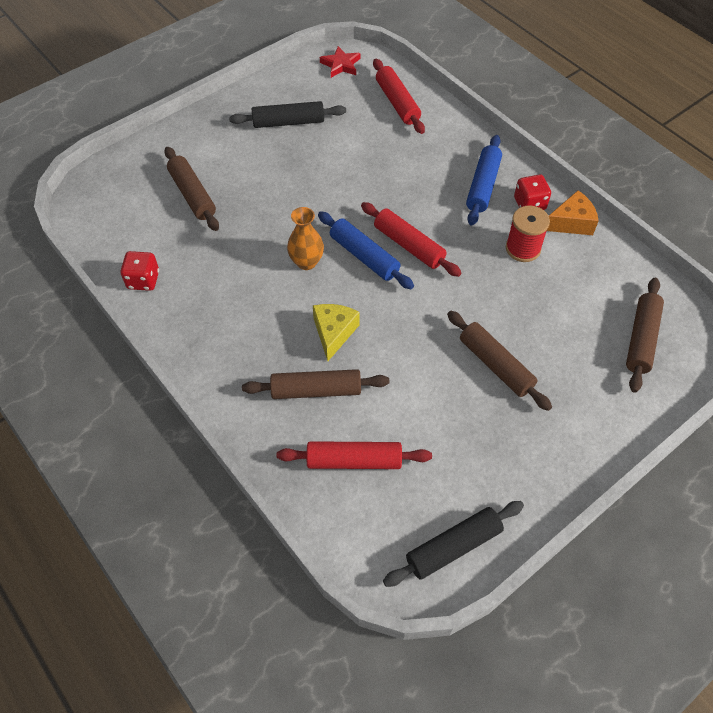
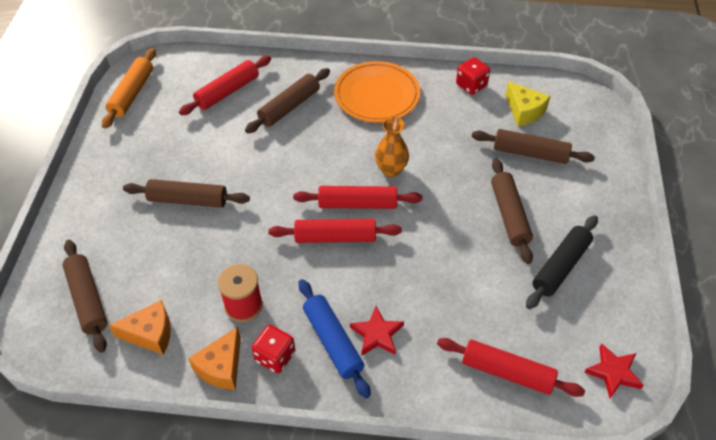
camera: 135 degrees right, 5 degrees down
(228, 337) = (377, 95): none -> orange plate
(272, 169) = (509, 215): none -> brown rolling pin
(334, 333) = (317, 142): yellow cheese -> yellow cheese (524, 111)
(364, 256) = (357, 204): blue rolling pin -> red rolling pin
(450, 170) = (377, 334): none -> red star
(453, 547) = (132, 93): black rolling pin -> orange rolling pin
(607, 278) = (150, 334): none -> orange cheese

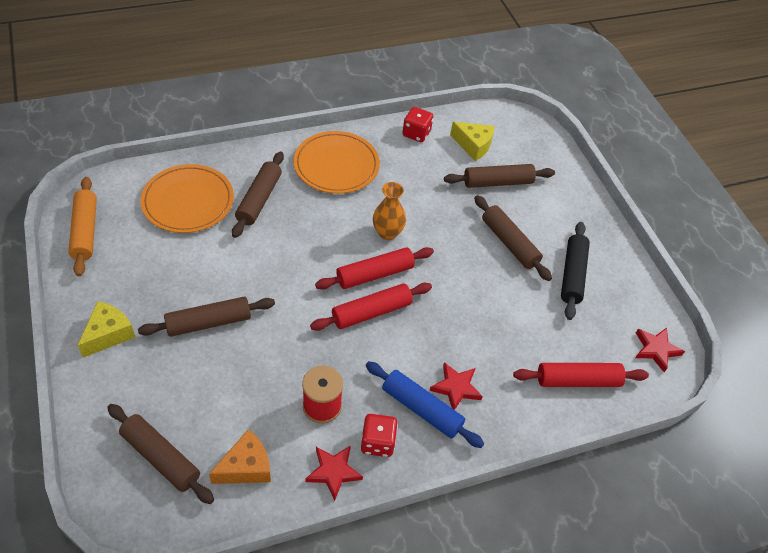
camera: 30 degrees left, 0 degrees up
(103, 183) = (109, 334): none -> yellow cheese
(221, 367) = (333, 472): orange cheese -> red star
(227, 92) = (188, 201): red rolling pin -> orange plate

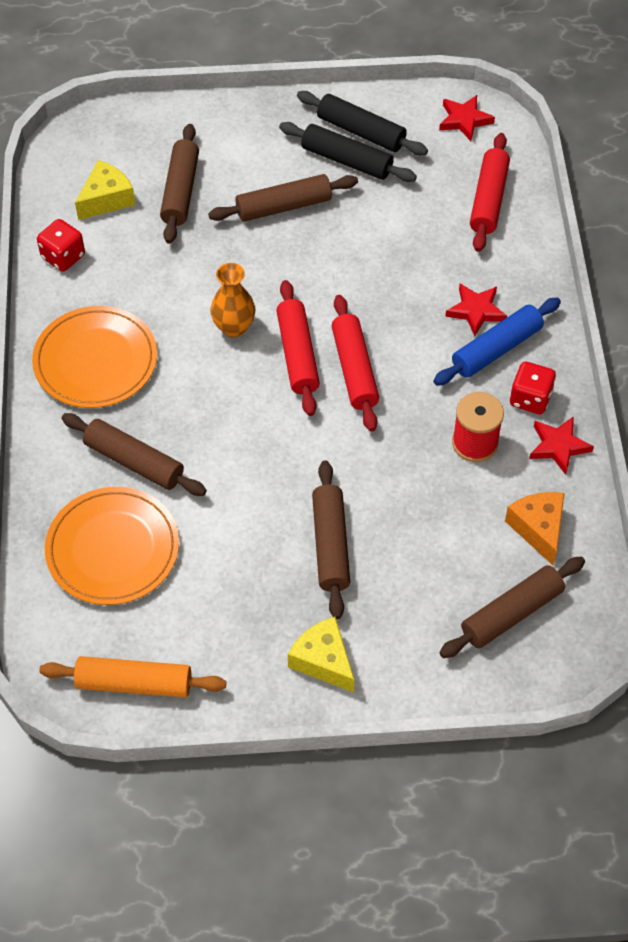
camera: 70 degrees left, 5 degrees up
(606, 279) = (361, 132): none -> black rolling pin

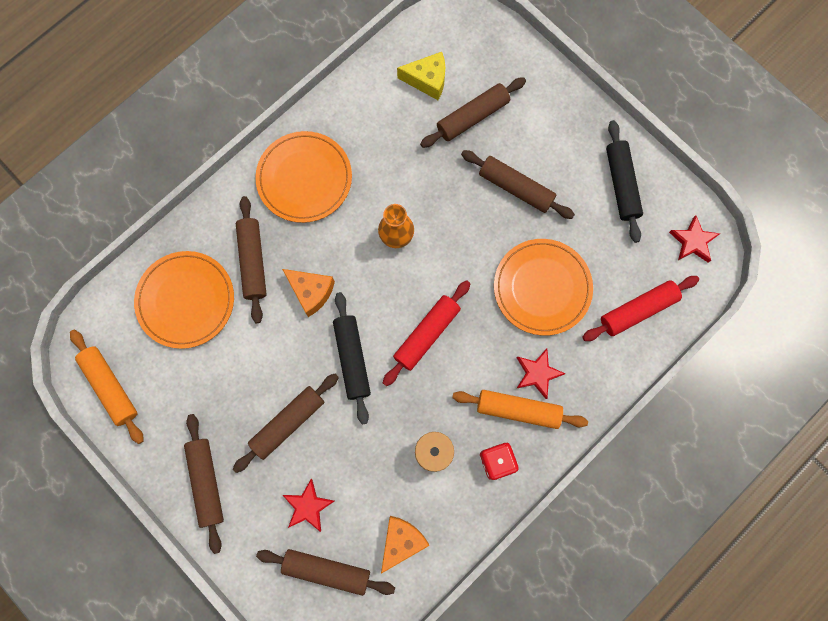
camera: 50 degrees right, 20 degrees up
(63, 256) = (363, 94): red dice -> none
(217, 434) = (311, 292): none -> orange cheese
(298, 354) = (409, 291): red rolling pin -> none
(323, 660) = (207, 482): yellow cheese -> brown rolling pin
(347, 160) = (589, 195): black rolling pin -> black rolling pin (352, 358)
(398, 252) = (542, 288): none -> orange plate
(496, 349) = (518, 409): blue rolling pin -> orange rolling pin
(558, 446) = (474, 507): red star -> red star (308, 506)

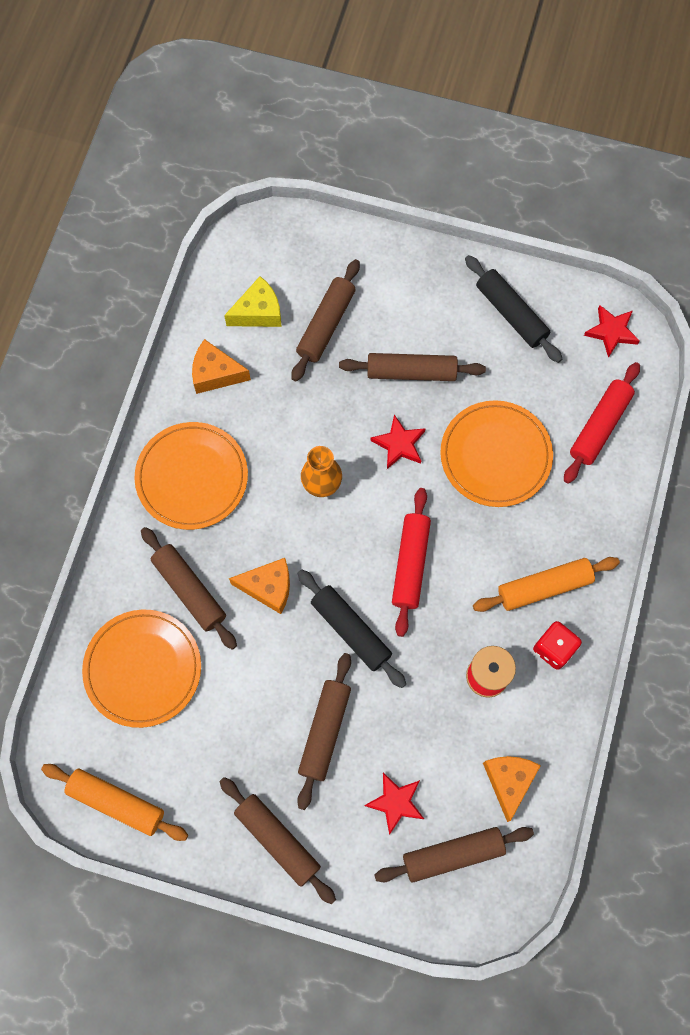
camera: 30 degrees left, 5 degrees down
(368, 110) = (215, 373): none -> orange cheese
(537, 373) = (541, 541): red star -> red star (399, 444)

